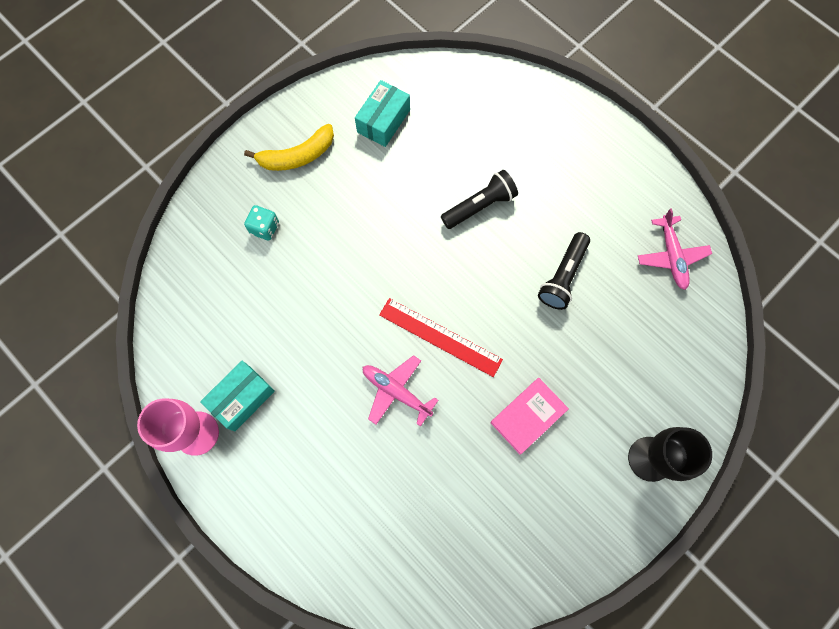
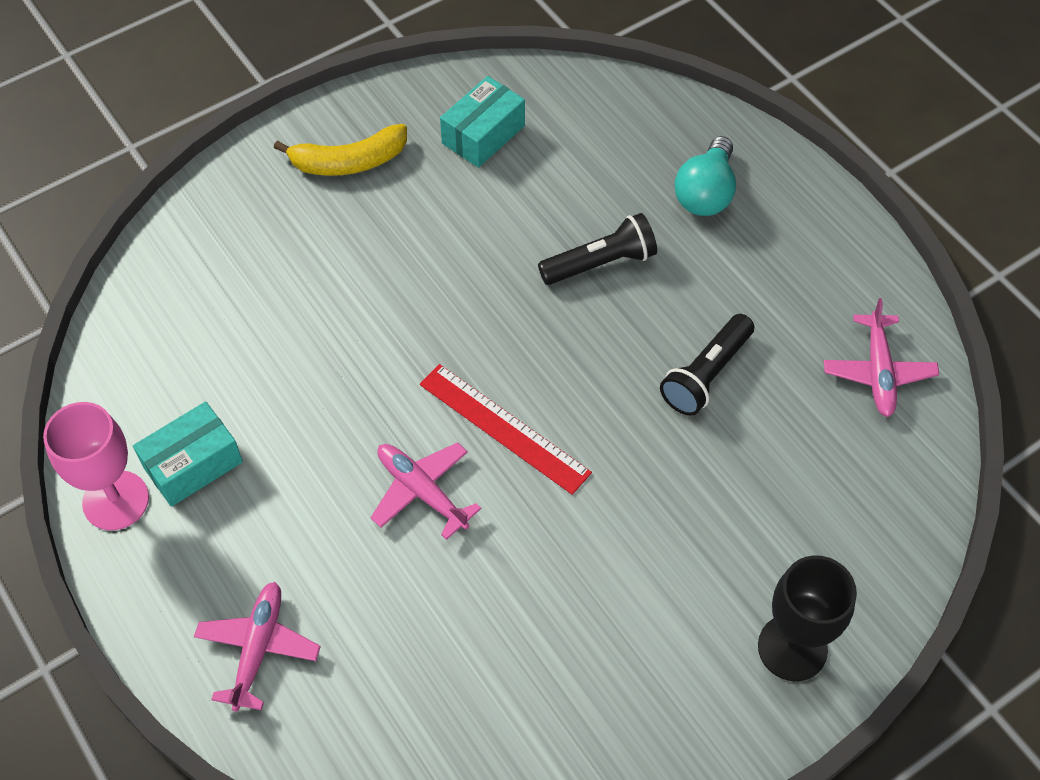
camera: 10 degrees right, 15 degrees down
(264, 228) = (280, 247): turquoise dice -> none
(314, 521) = (258, 648): none -> pink plane
(528, 416) = (614, 556): pink book -> none
(539, 142) = (705, 193): none -> turquoise light bulb

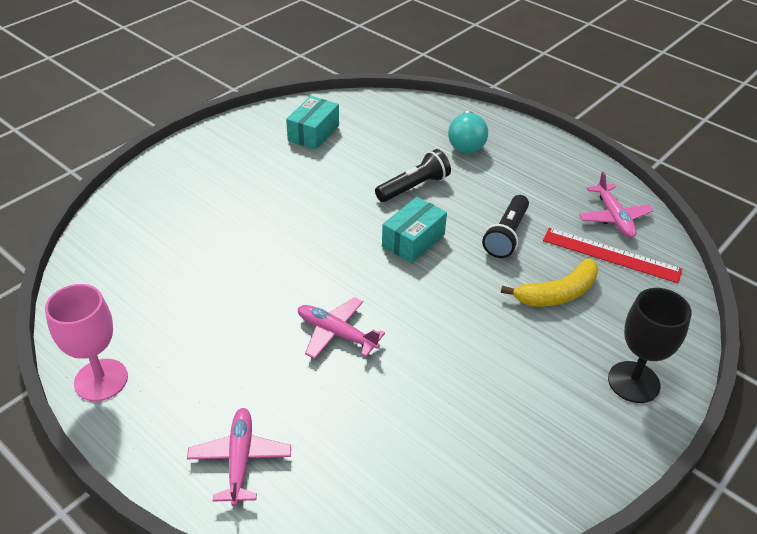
camera: 15 degrees left, 15 degrees down
(193, 464) = (158, 346): turquoise box -> turquoise box (413, 240)
(349, 162) = (228, 158): yellow banana -> yellow banana (557, 293)
(504, 428) = (382, 286): red ruler -> red ruler (611, 255)

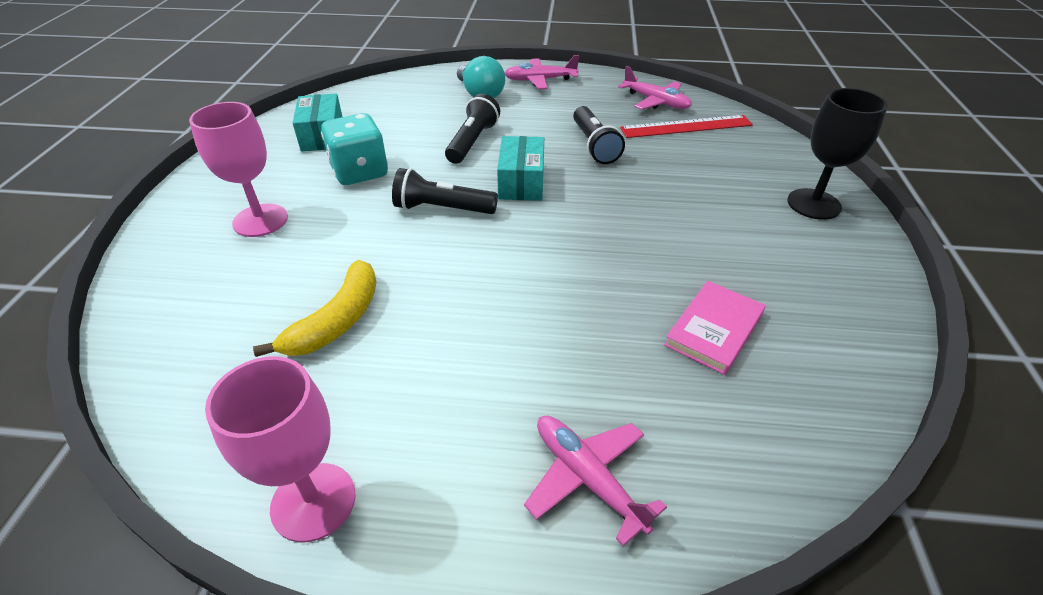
camera: 35 degrees left, 0 degrees up
(217, 186) = (260, 220): none -> pink goblet
(310, 177) = (360, 172): none -> turquoise dice
(336, 235) = (442, 209): none -> black flashlight
(336, 333) = (542, 293): pink plane -> pink plane (540, 80)
(421, 426) = (714, 330): none -> pink book
(557, 293) = (684, 169): yellow banana -> yellow banana (337, 321)

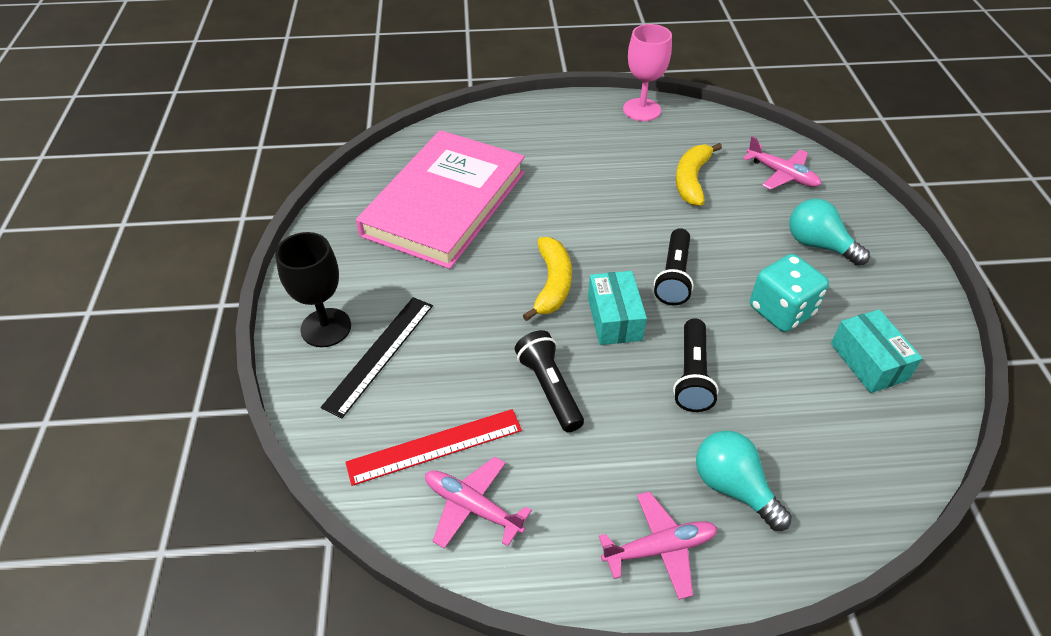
camera: 170 degrees right, 5 degrees up
(260, 220) = (818, 245): pink goblet -> turquoise light bulb
(442, 209) = (673, 276): black flashlight -> black flashlight turned 105 degrees clockwise
(576, 216) = (552, 284): none -> yellow banana
(587, 478) = (519, 130): pink plane -> pink plane (782, 174)
(714, 330) = (444, 203): pink book -> pink book, size x2.39
(749, 180) = (379, 354): none -> black ruler

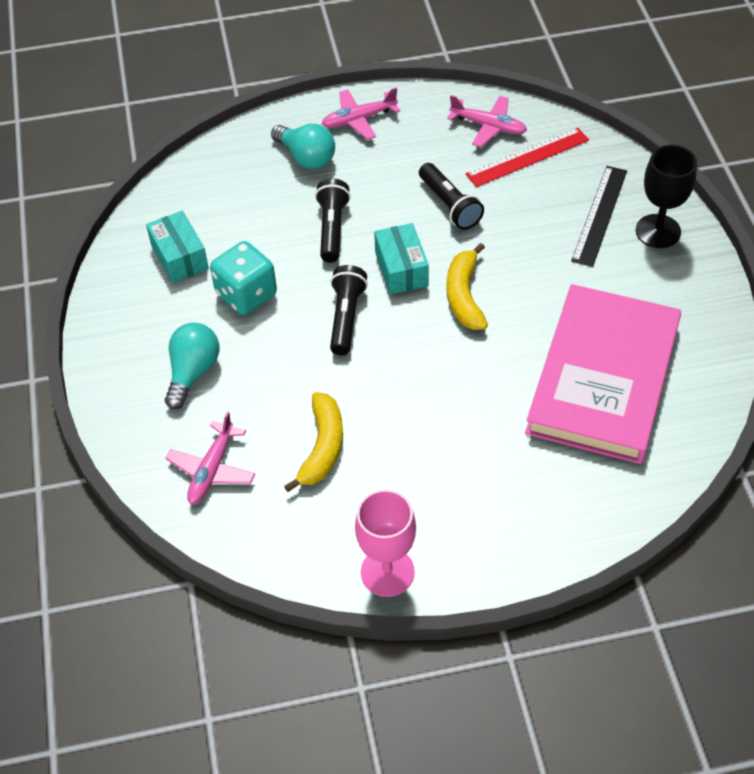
camera: 175 degrees right, 5 degrees up
(782, 174) = (212, 470): pink plane -> pink plane turned 105 degrees counterclockwise
(818, 245) = (193, 372): turquoise light bulb -> turquoise light bulb turned 105 degrees counterclockwise

